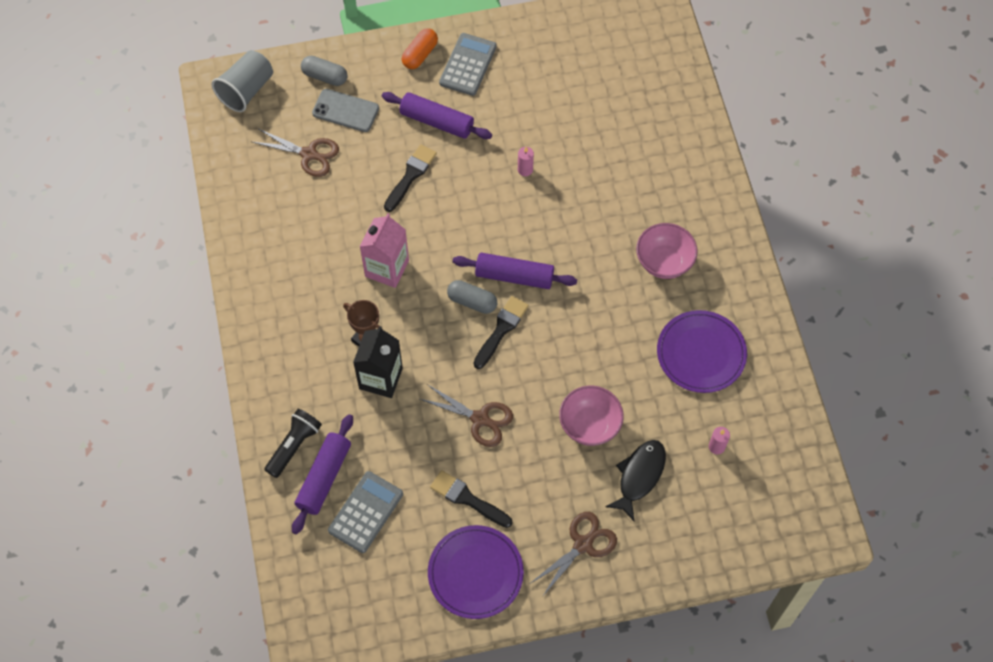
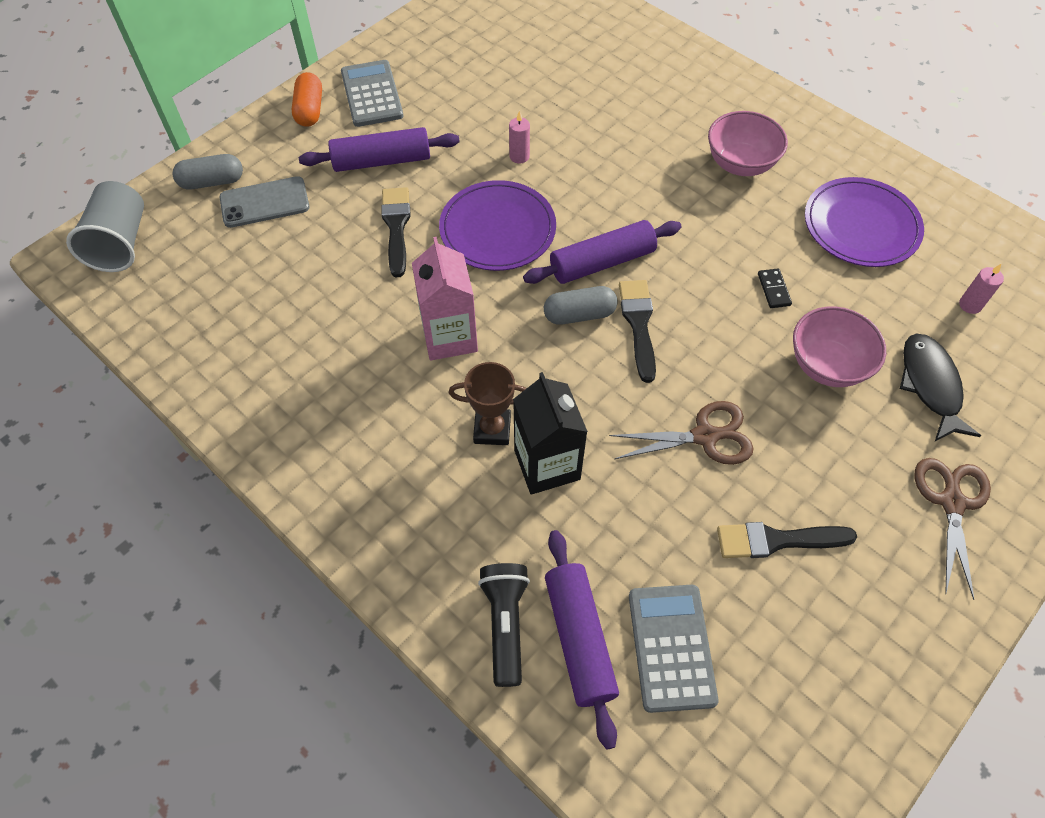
camera: 35 degrees left, 5 degrees down
(309, 154) = (253, 268): brown scissors -> none
(475, 573) = (872, 628): purple plate -> purple plate (497, 229)
(603, 359) = (773, 290): none -> black domino

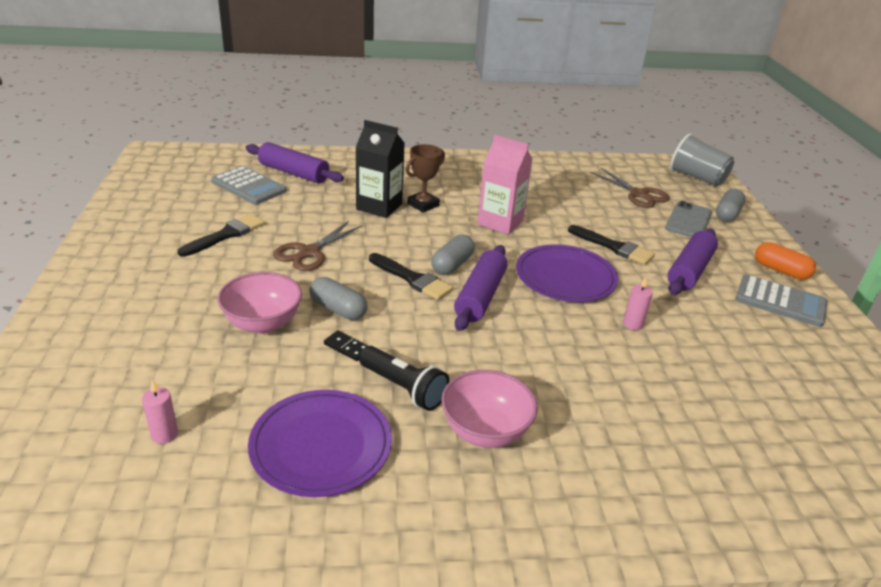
camera: 130 degrees right, 25 degrees down
(505, 624) = (330, 164): black flashlight -> black flashlight (403, 388)
(745, 335) = (338, 309): none -> grey capsule
(930, 385) = (171, 352): black fish -> none
(951, 502) = (119, 297): brown scissors -> brown scissors (638, 194)

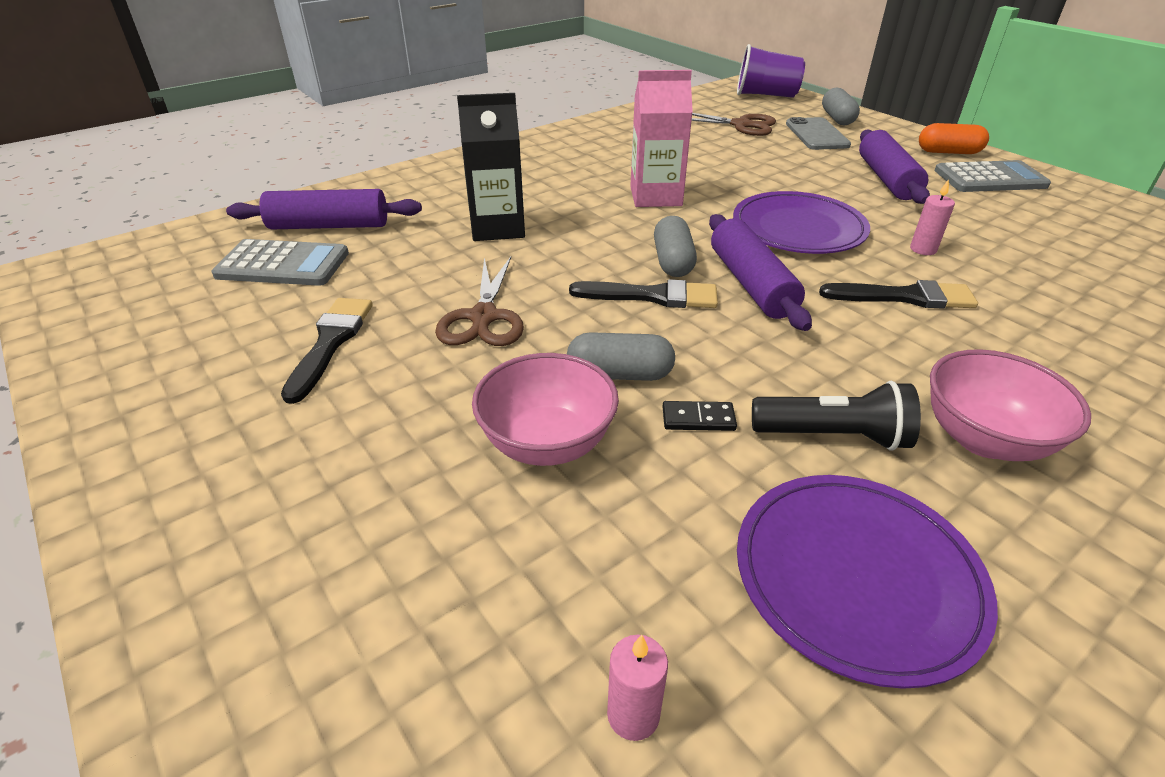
camera: 30 degrees left, 5 degrees up
(423, 205) = (547, 207): brown trophy -> none
(614, 247) = (795, 181): black brush -> black brush (905, 297)
(697, 177) = (765, 95): grey cup -> purple cup

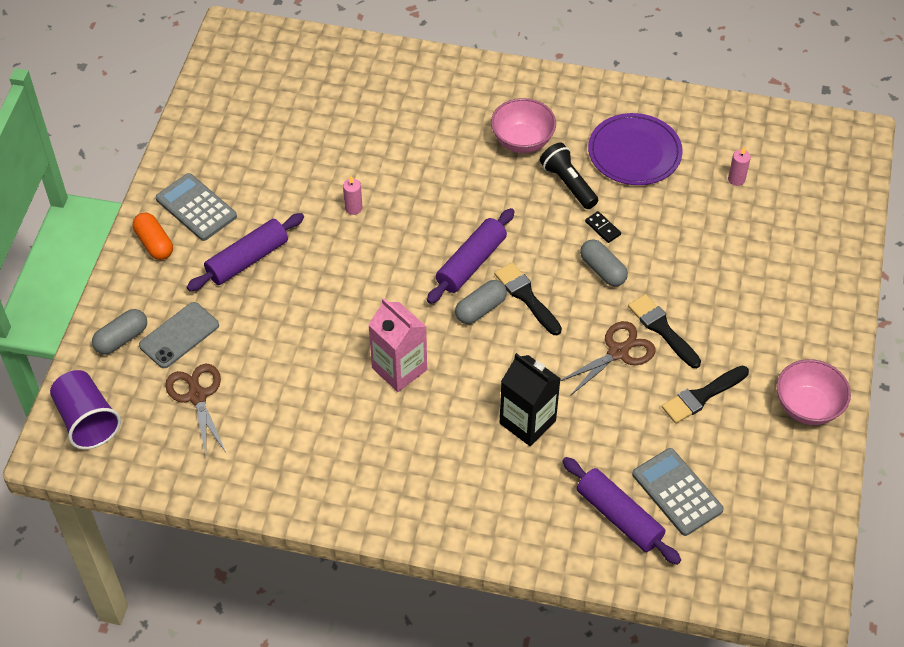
camera: 130 degrees left, 15 degrees up
(547, 443) = (668, 266): pink bowl -> pink bowl (807, 407)
(798, 228) = (377, 273): purple plate -> none
(905, 297) = (422, 198): black brush -> black brush (662, 329)

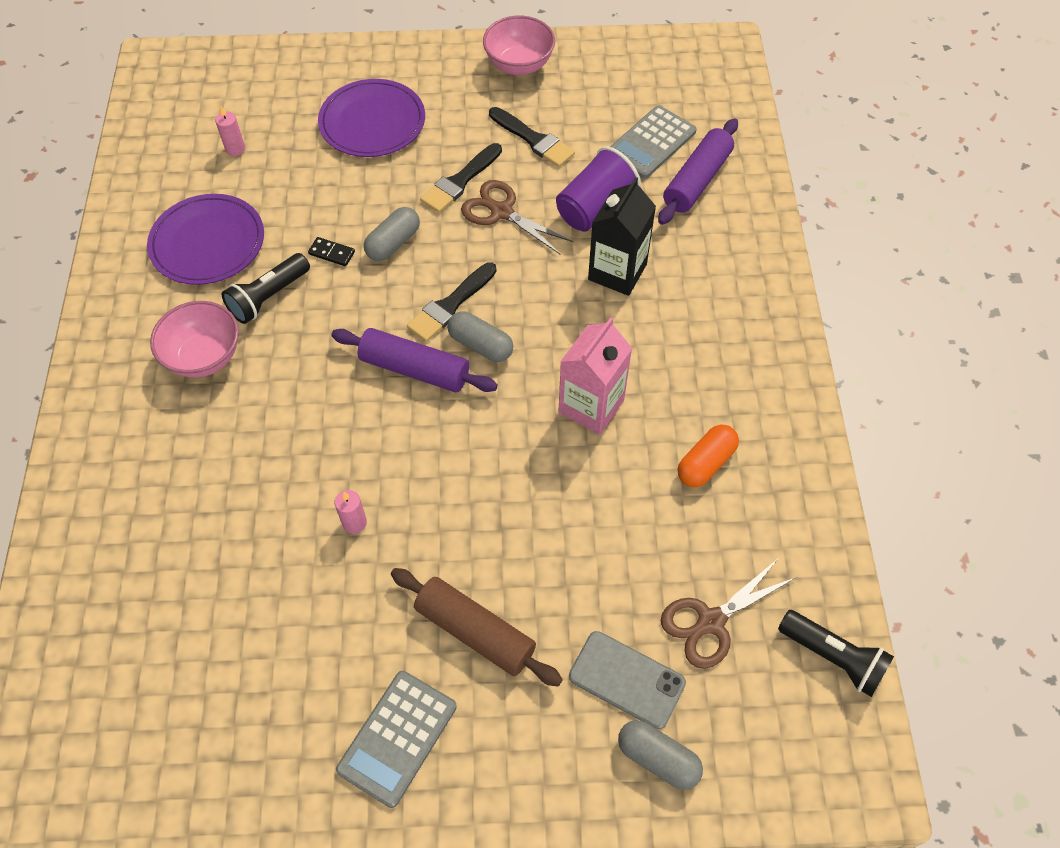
camera: 105 degrees left, 5 degrees up
(87, 420) = (802, 753): purple cup -> purple cup (595, 208)
(140, 463) = (833, 657): none -> black flashlight
(154, 243) = (479, 776): orange capsule -> orange capsule (706, 463)
(247, 259) = (475, 632): purple rolling pin -> brown rolling pin
(602, 228) = (331, 253): black domino -> black domino turned 75 degrees clockwise
(750, 278) = (372, 122): none -> purple plate

